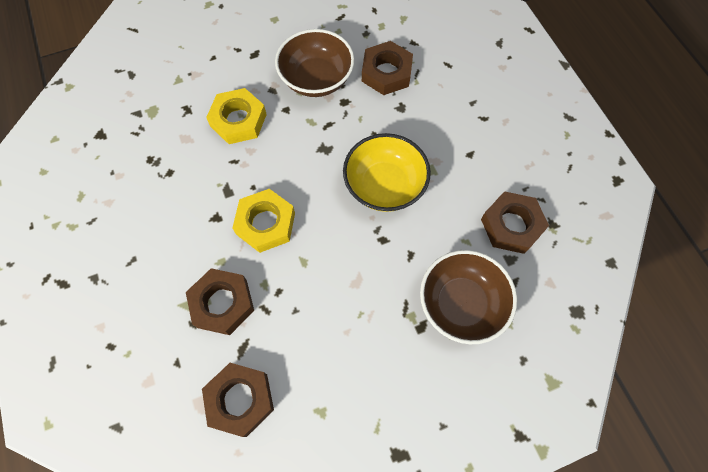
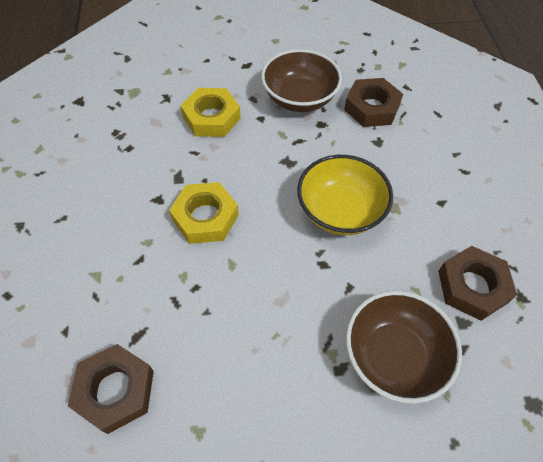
camera: 15 degrees right, 10 degrees down
(222, 303) = (133, 284): brown nut -> none

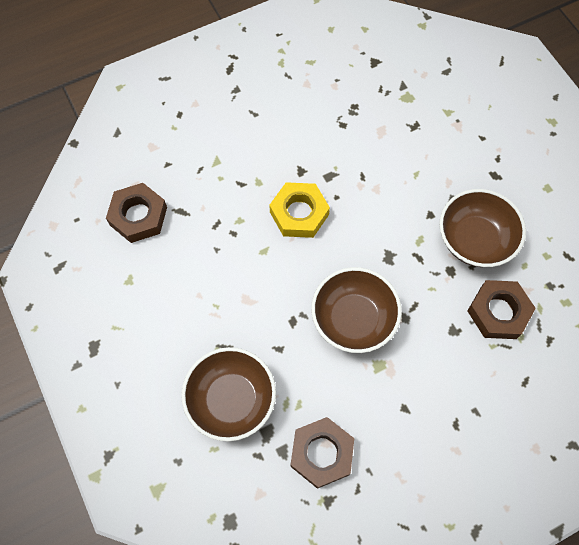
camera: 70 degrees right, 10 degrees up
(211, 117) = (409, 173): yellow nut -> none
(340, 211) = (353, 319): yellow bowl -> brown bowl

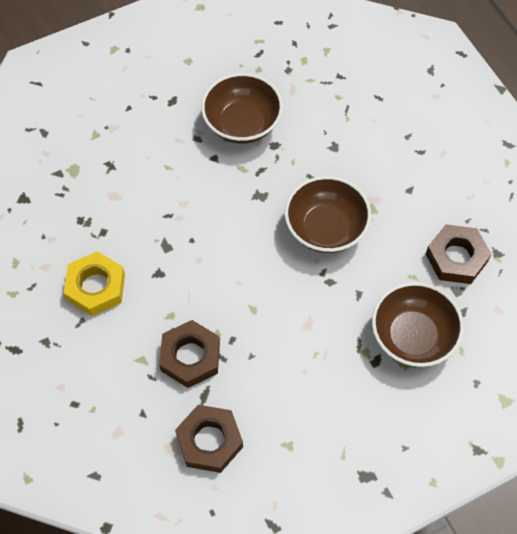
camera: 90 degrees left, 5 degrees down
(299, 213) = (210, 275): yellow nut -> yellow nut (96, 287)
(498, 312) = (315, 111): brown nut -> brown nut (190, 357)

